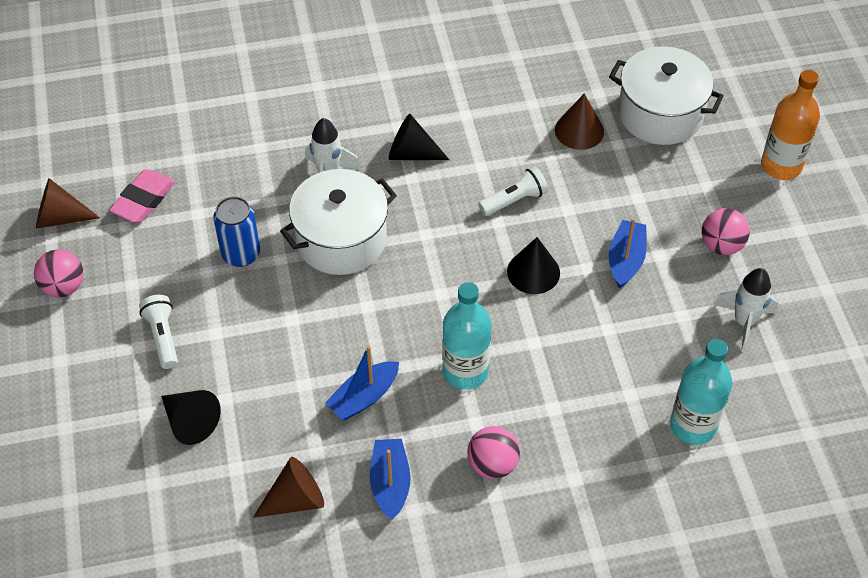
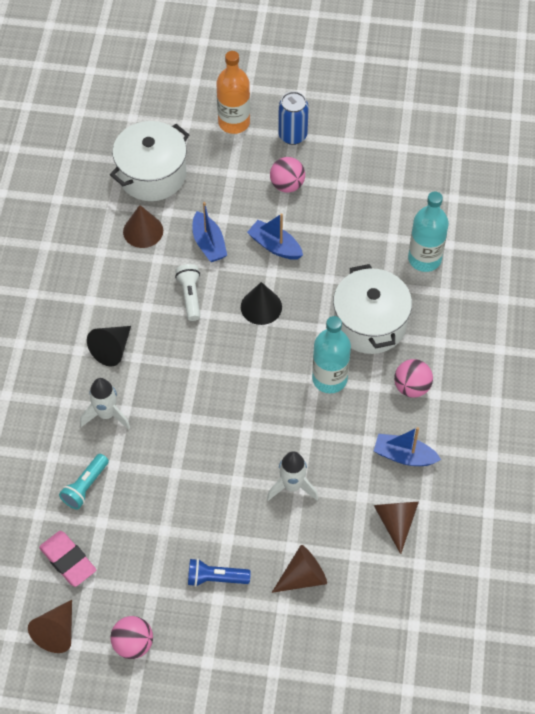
camera: 70 degrees left, 5 degrees up
(163, 337) = (216, 578): white flashlight -> blue flashlight
(190, 422) = (303, 576): black cone -> brown cone
(235, 186) = (85, 486): none -> turquoise flashlight
(241, 254) = (158, 500): blue can -> blue can (292, 135)
(341, 239) = (175, 424): white pot -> white pot (370, 323)
(364, 397) = (326, 451): blue boat -> blue boat (209, 243)
(744, 322) = (355, 198): white rocket -> white rocket (292, 486)

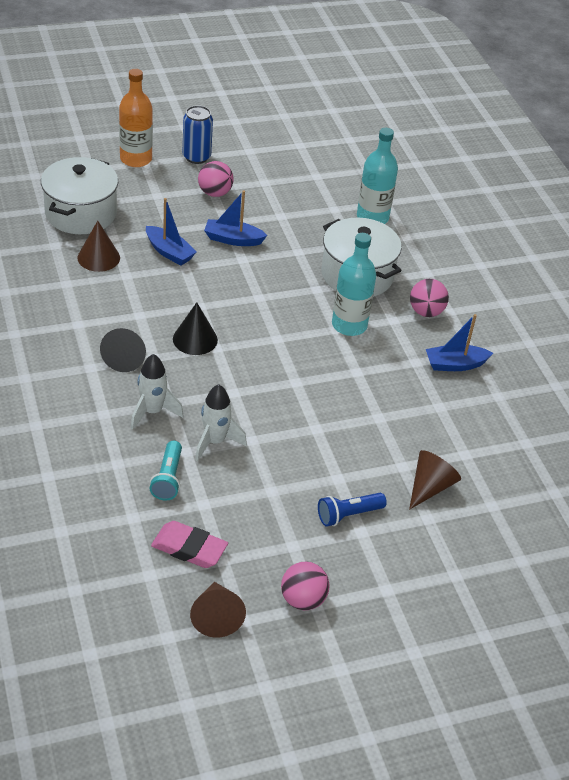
camera: 30 degrees left, 15 degrees down
(190, 296) = (177, 296): white flashlight -> none
(261, 307) = (250, 287): black cone -> black cone (195, 339)
(292, 486) = (371, 417): white rocket -> white rocket (215, 442)
(395, 521) = (482, 416): brown cone -> none

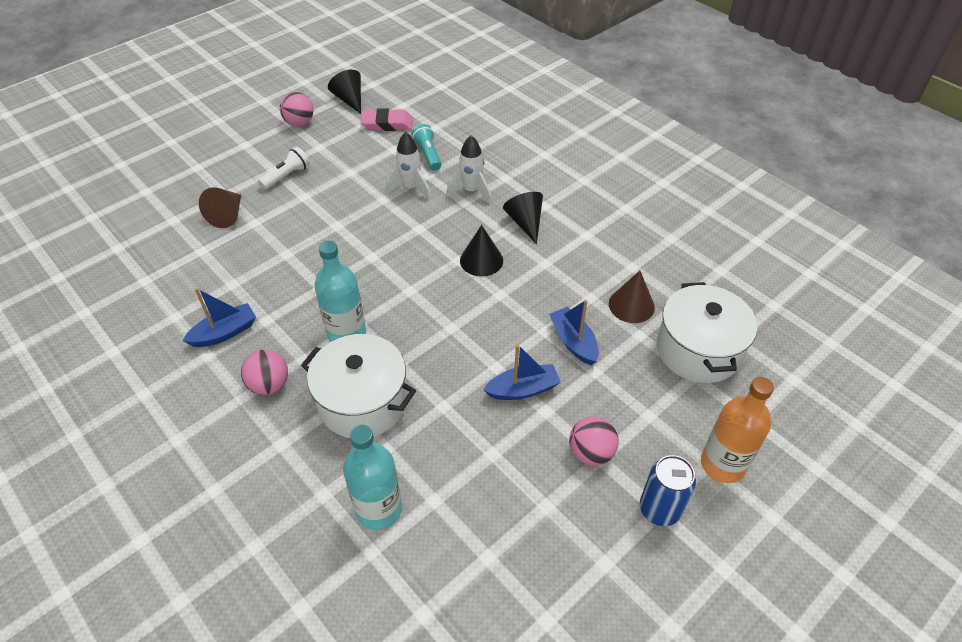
camera: 160 degrees right, 5 degrees up
(169, 252) = (573, 342): blue boat -> blue boat turned 45 degrees clockwise
(216, 616) = (349, 100): brown cone -> black cone
(348, 515) = (286, 176): blue flashlight -> white flashlight

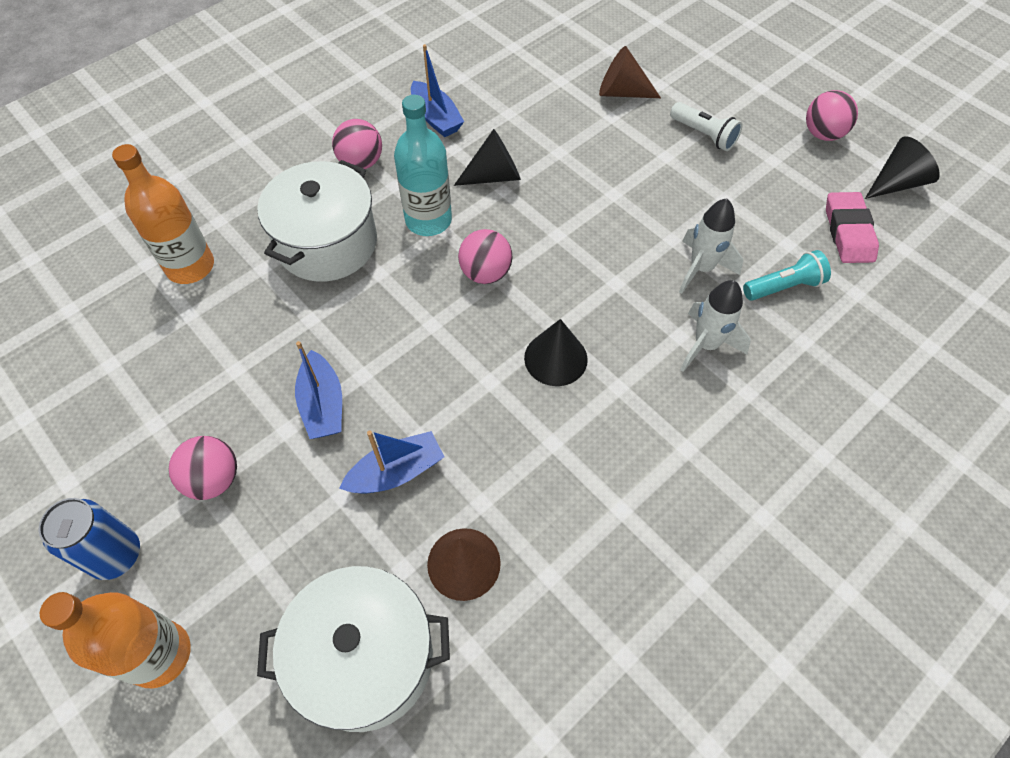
camera: 90 degrees right, 10 degrees up
(379, 509) = (190, 266): turquoise bottle -> orange bottle
(405, 297) = (485, 273): none -> pink ball
(525, 222) = (642, 418): black cone -> black cone (494, 176)

